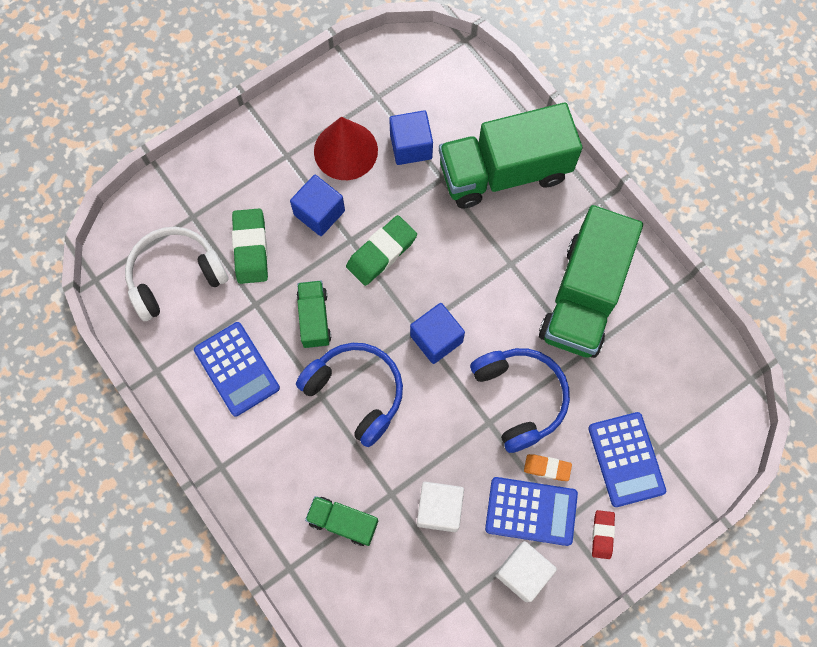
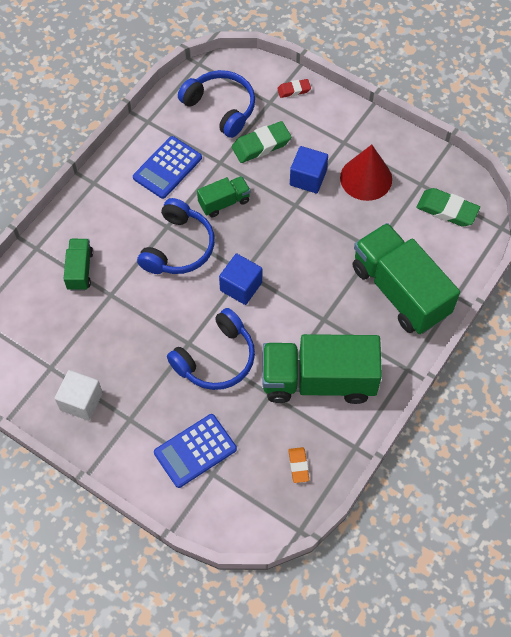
camera: 70 degrees right, 10 degrees down
(175, 276) = (221, 108): white headphones -> blue headphones
(381, 252) = (294, 228): green eraser -> green eraser (447, 210)
(411, 146) = (390, 220): blue cube -> none
(439, 509) = (110, 329): white cube -> none
(531, 511) = (130, 393): blue calculator -> none
(547, 468) = (167, 394): orange eraser -> orange eraser (298, 466)
(602, 535) = (128, 450): red eraser -> red eraser (294, 90)

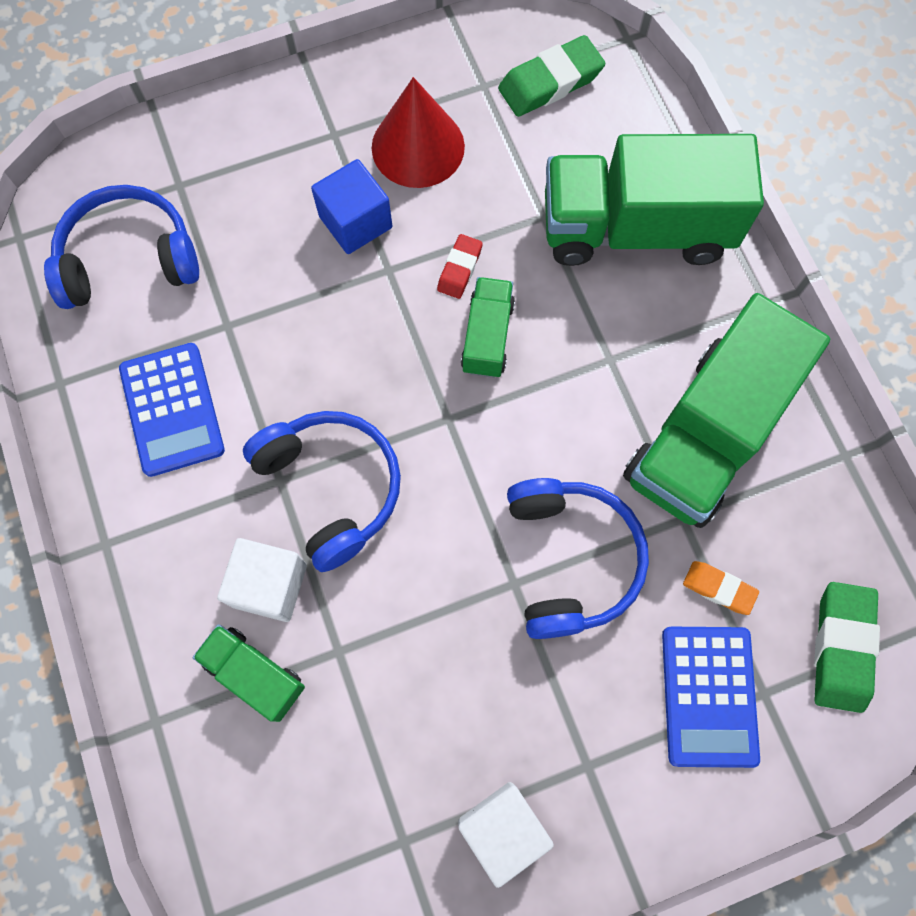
camera: 55 degrees left, 10 degrees up
(120, 252) = (269, 585): none -> white cube
(224, 202) = (304, 367): green truck -> green truck (487, 337)
(241, 286) = (471, 440): blue cube -> none
(261, 145) = (245, 247): green eraser -> green eraser (841, 647)
(294, 90) = (186, 138): red eraser -> red eraser (459, 269)
(298, 466) = (828, 556): orange eraser -> orange eraser (719, 588)

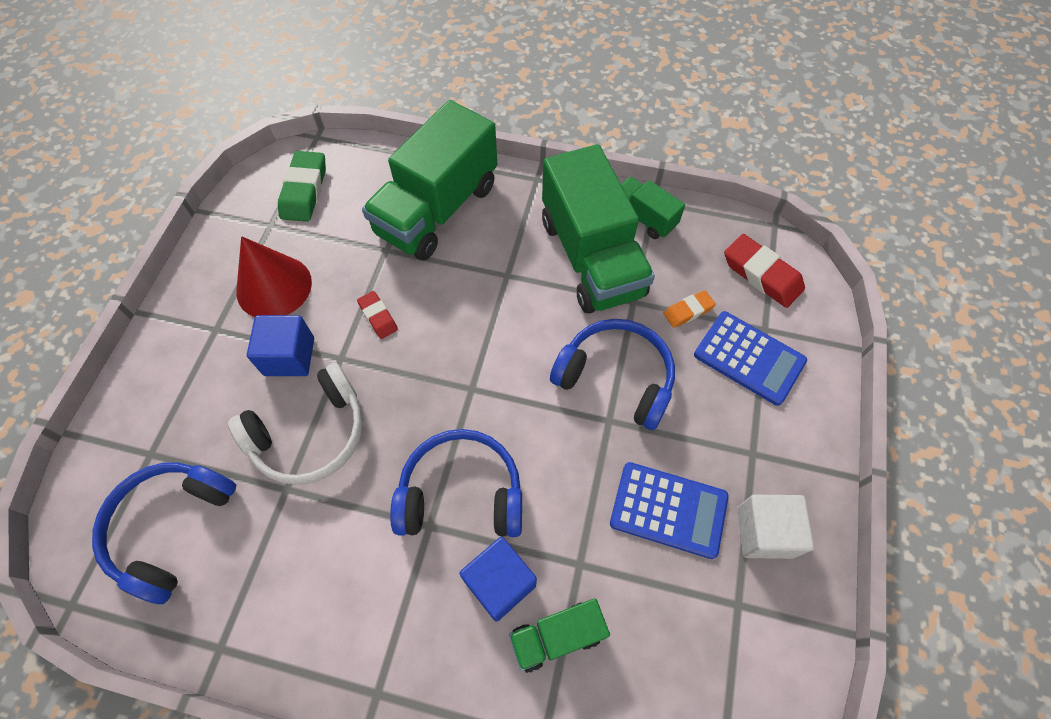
camera: 55 degrees left, 10 degrees down
(172, 409) = (315, 571): blue calculator -> blue calculator (668, 510)
(269, 585) = (499, 583): white cube -> blue cube
(292, 304) = (310, 434): none -> white headphones
(487, 337) = (436, 330): green truck -> green truck (643, 217)
(841, 647) = (761, 274): green eraser -> red eraser

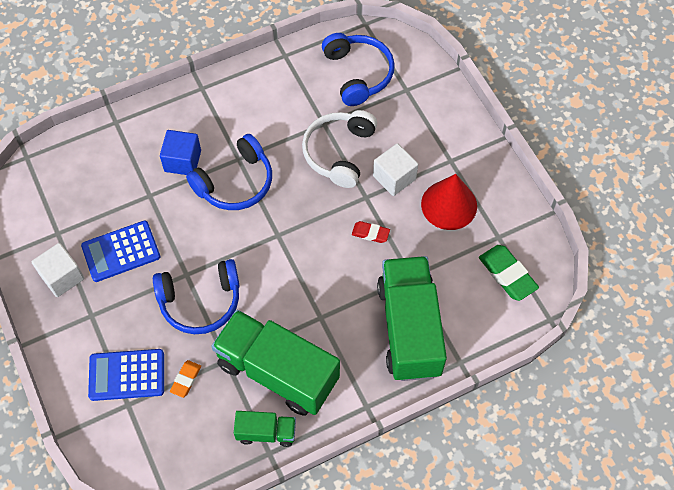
camera: 140 degrees right, 0 degrees up
(289, 356) = (394, 177): blue cube -> white cube
(557, 636) = (138, 160): green truck -> none
(761, 274) = (153, 447): red eraser -> none

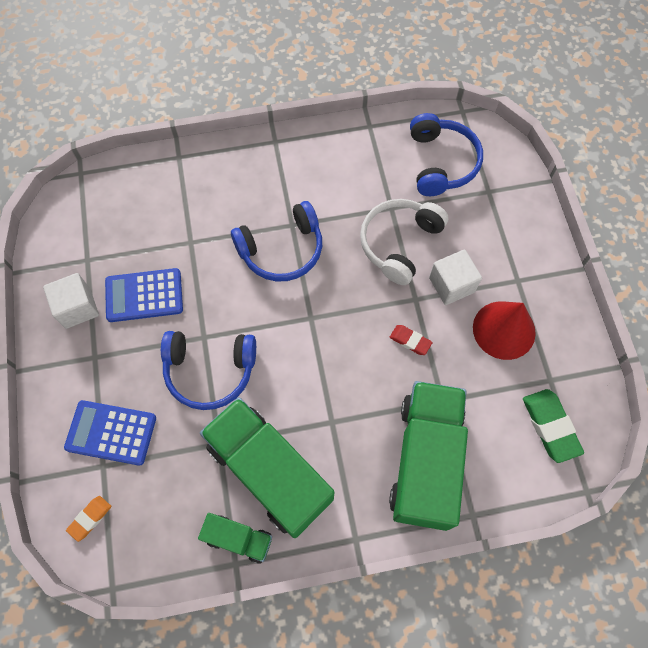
camera: 15 degrees right, 5 degrees up
(183, 161) = (234, 214): blue cube -> none
(186, 380) = (170, 454): orange eraser -> orange eraser (90, 518)

